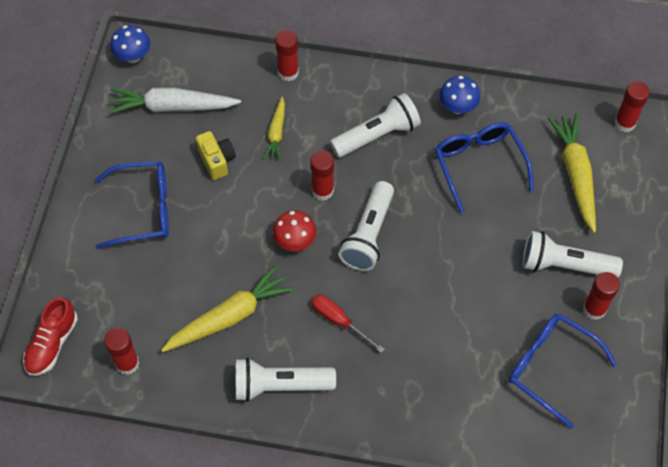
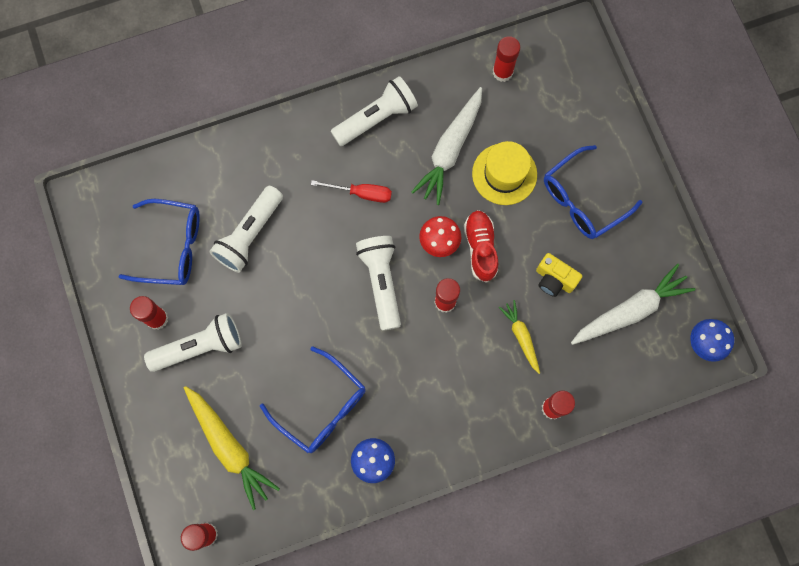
camera: 150 degrees right, 15 degrees up
(52, 344) = (569, 56): red shoe -> red shoe (480, 248)
(195, 268) = (504, 174): none -> yellow hat
(229, 317) = (450, 149): yellow carrot -> white carrot
(377, 135) = (430, 386): white flashlight -> white flashlight (249, 235)

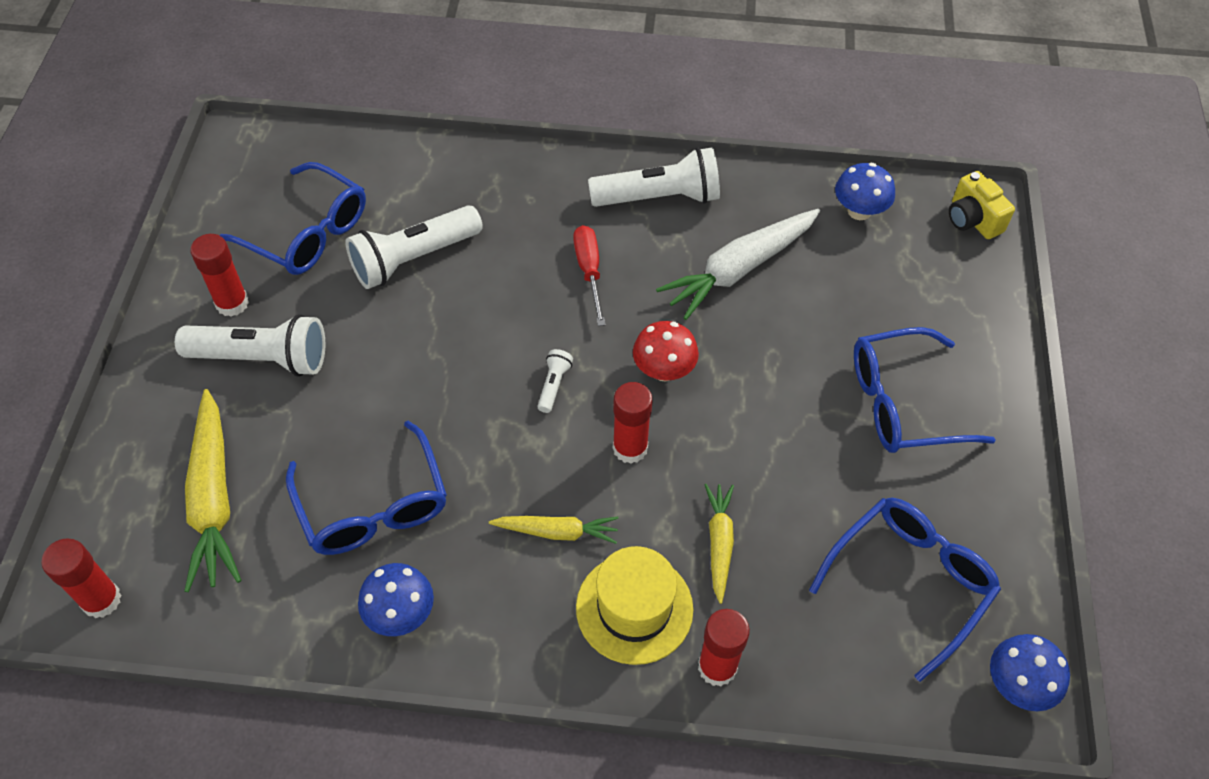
camera: 25 degrees right, 20 degrees down
(361, 193) = (589, 271): red screwdriver -> red screwdriver turned 135 degrees counterclockwise
(381, 282) = (554, 385): white flashlight -> white flashlight, size x0.44
(431, 373) = (556, 532): none -> yellow carrot
(480, 248) = (719, 402): red shoe -> none
(502, 72) = (859, 211): red glue stick -> blue mushroom
(504, 174) = (801, 326): yellow hat -> yellow hat (634, 608)
(554, 279) = (809, 488): yellow camera -> yellow camera (972, 220)
(630, 311) = (910, 582): white carrot -> blue glasses

